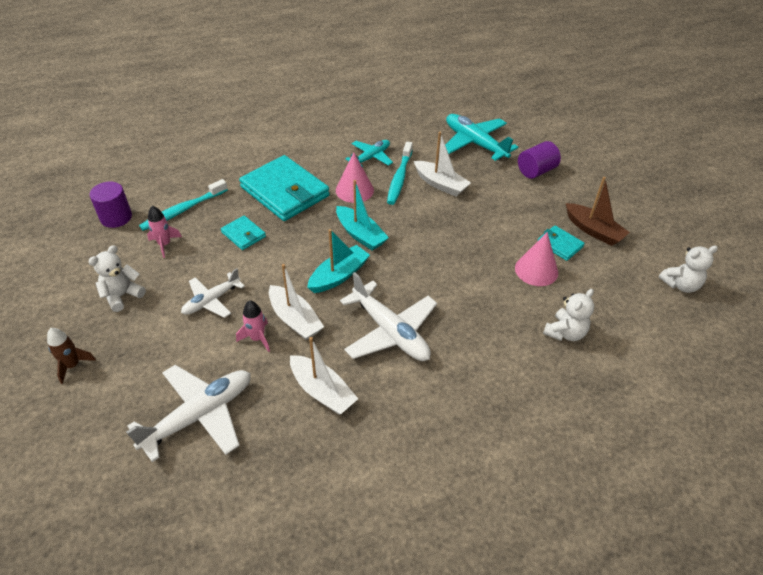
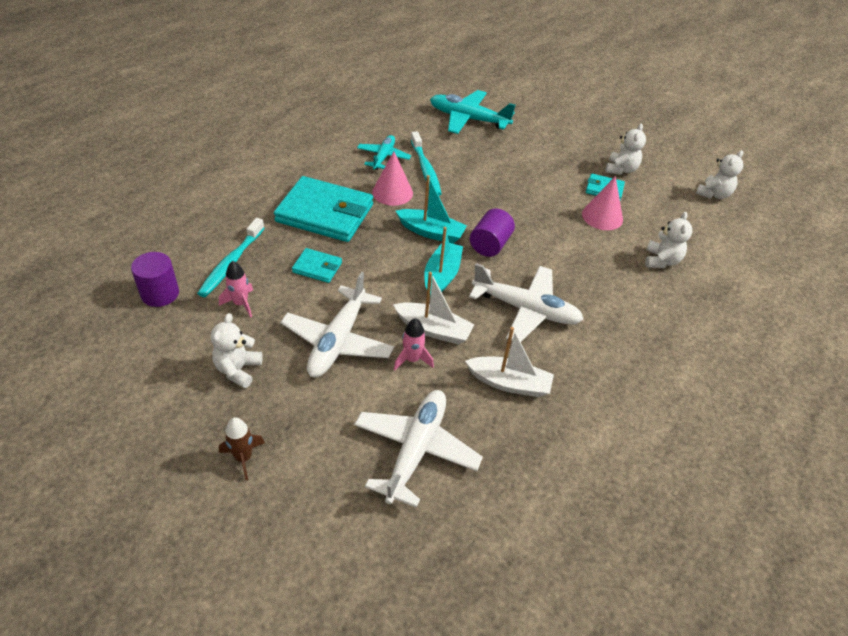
camera: 30 degrees left, 0 degrees up
(211, 301) = (338, 341): white plane -> white plane, size x1.63
(440, 184) = (467, 165): white boat -> none
(536, 171) = (538, 131): purple cylinder -> purple cylinder (490, 245)
(593, 230) = (621, 169): brown boat -> white teddy bear

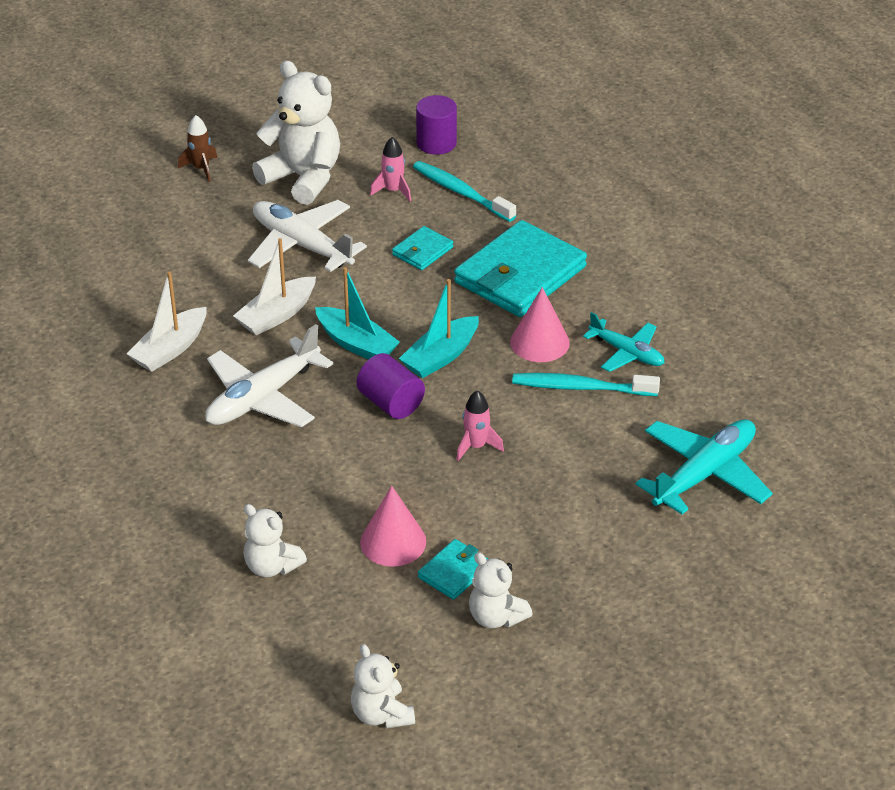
camera: 115 degrees right, 5 degrees down
(238, 369) = (303, 178): white teddy bear -> white teddy bear, size x1.78
(412, 359) = (245, 289): pink rocket -> pink rocket (476, 446)
(416, 449) = (139, 265): white plane -> none

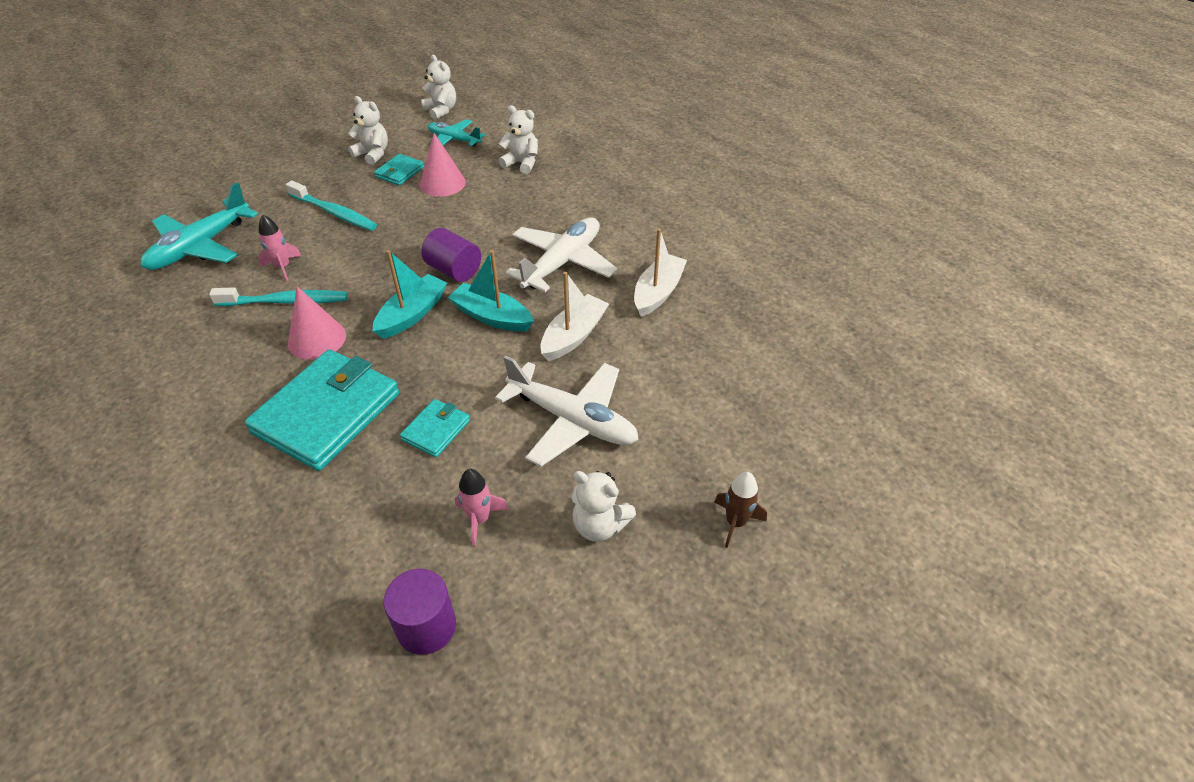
camera: 170 degrees right, 5 degrees up
(303, 178) = (599, 525): white teddy bear -> white teddy bear, size x0.56
(461, 192) = (390, 530): turquoise toothbrush -> turquoise toothbrush (334, 213)
(476, 446) = (382, 246): pink rocket -> pink rocket (283, 267)
(627, 353) = (233, 338): turquoise plane -> turquoise plane (454, 140)

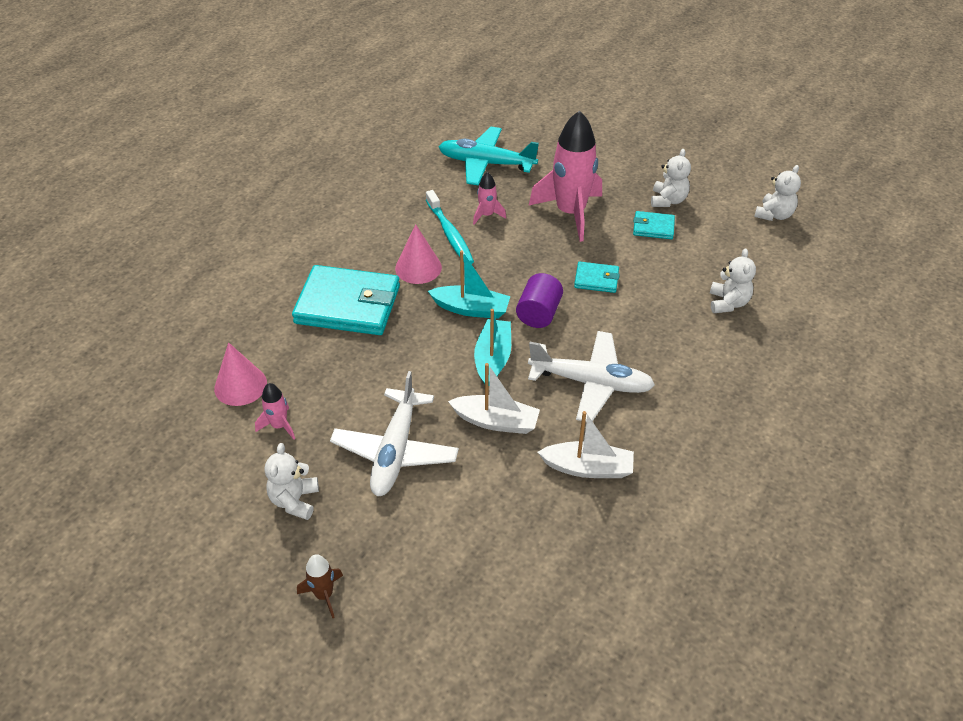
camera: 70 degrees right, 0 degrees up
(334, 213) = (570, 213): turquoise toothbrush -> pink rocket
(426, 627) = (187, 429): purple cylinder -> none
(436, 430) = (354, 370): turquoise wallet -> turquoise wallet (596, 279)
(442, 183) = (656, 260): pink cone -> pink cone (240, 385)
(454, 140) = (731, 242): turquoise plane -> none

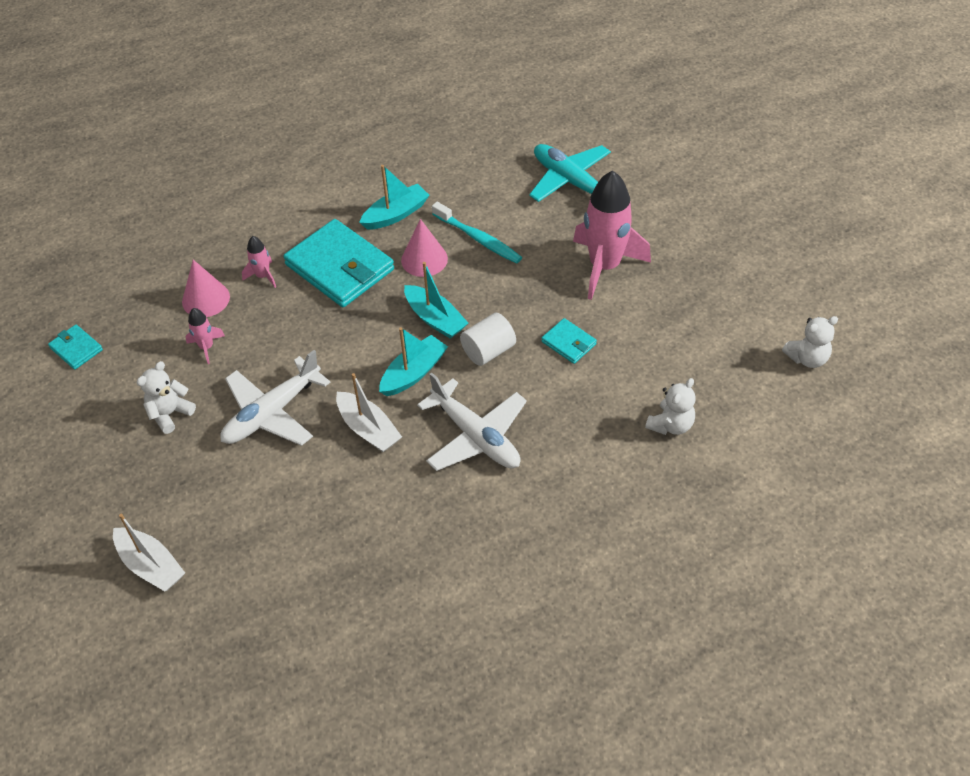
camera: 35 degrees right, 5 degrees up
(324, 595) = (132, 497): brown rocket -> none
(360, 243) = (396, 214): none -> turquoise boat
(450, 234) = (478, 239): turquoise toothbrush -> turquoise toothbrush turned 60 degrees counterclockwise
(487, 215) = (526, 235): pink rocket -> pink rocket (263, 276)
(538, 313) = (488, 351): purple cylinder -> white cylinder
(588, 468) = (406, 508): white boat -> white boat (151, 565)
(653, 227) = (671, 316): turquoise wallet -> turquoise wallet (76, 349)
(668, 200) = (712, 295): white teddy bear -> none

